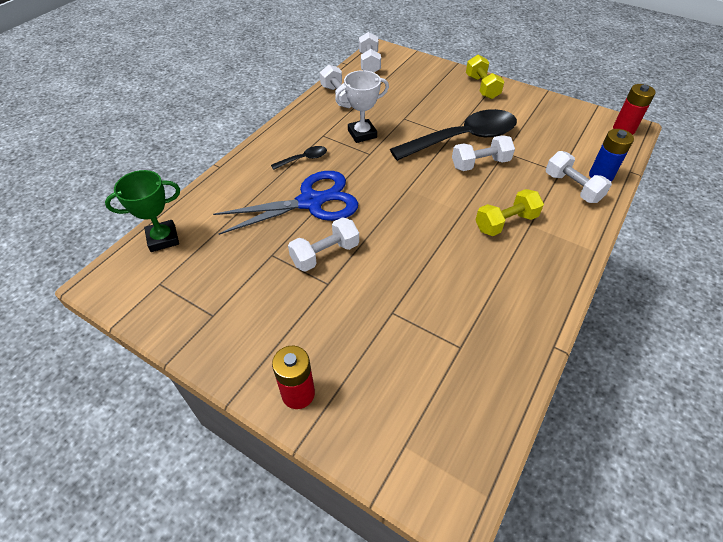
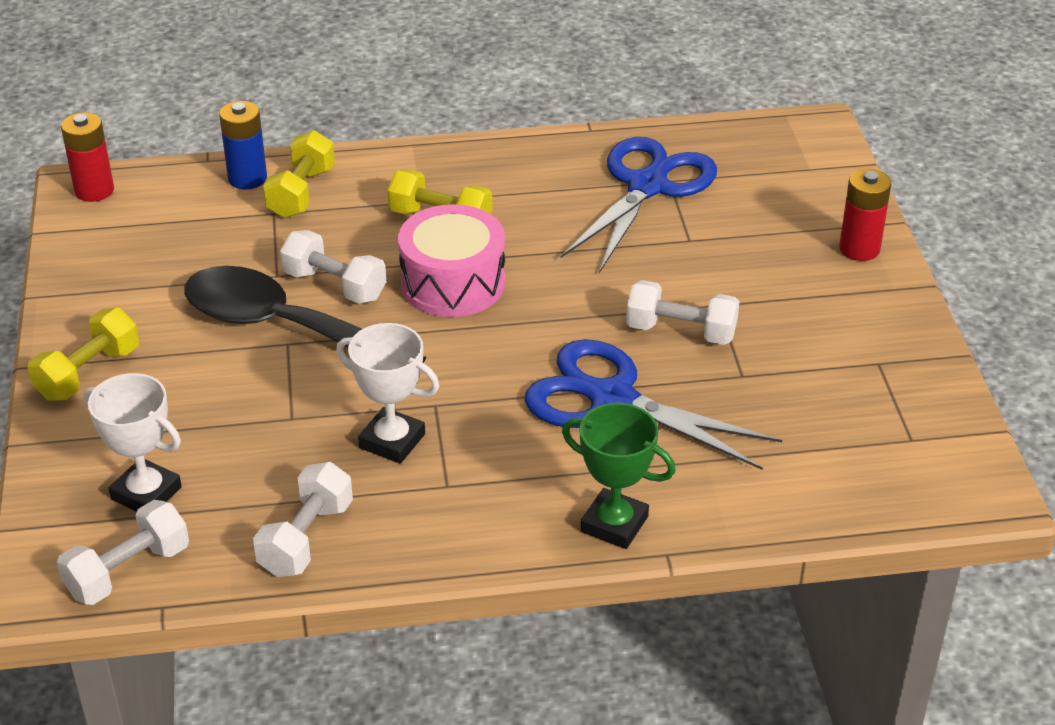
camera: 130 degrees left, 10 degrees down
(163, 239) = (859, 494): green trophy -> green trophy (614, 524)
(304, 159) = (533, 467): black spoon -> none
(401, 77) = (146, 493): none -> white trophy
(446, 199) = (453, 283): none -> pink drum
(462, 330) = (647, 186): none -> blue scissors
(572, 187) = (301, 192): white dumbbell -> yellow dumbbell

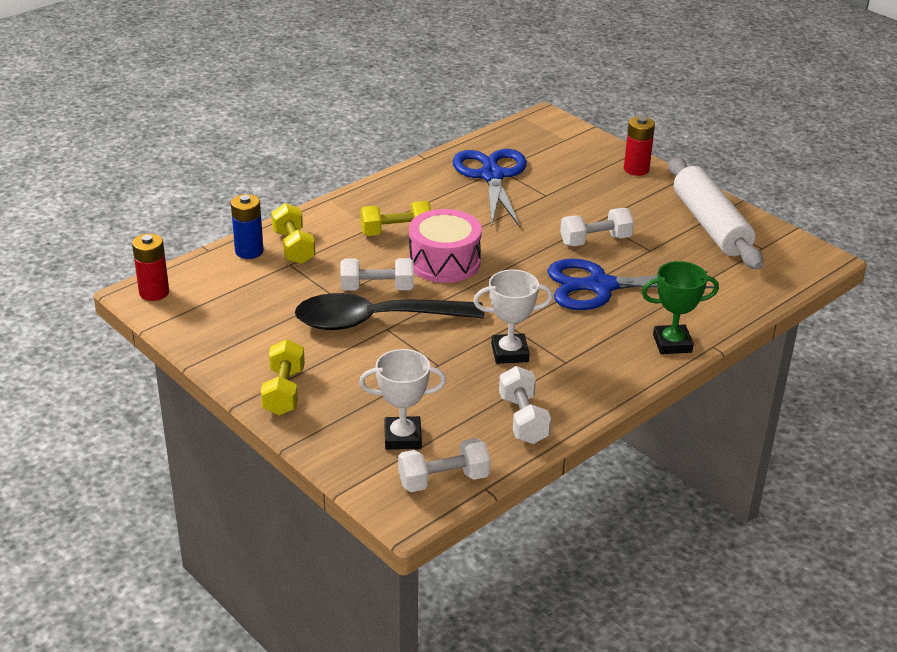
camera: 35 degrees left, 5 degrees down
(128, 571) = (443, 480): white dumbbell -> white dumbbell turned 60 degrees clockwise
(872, 374) = (710, 225): none -> white rolling pin

